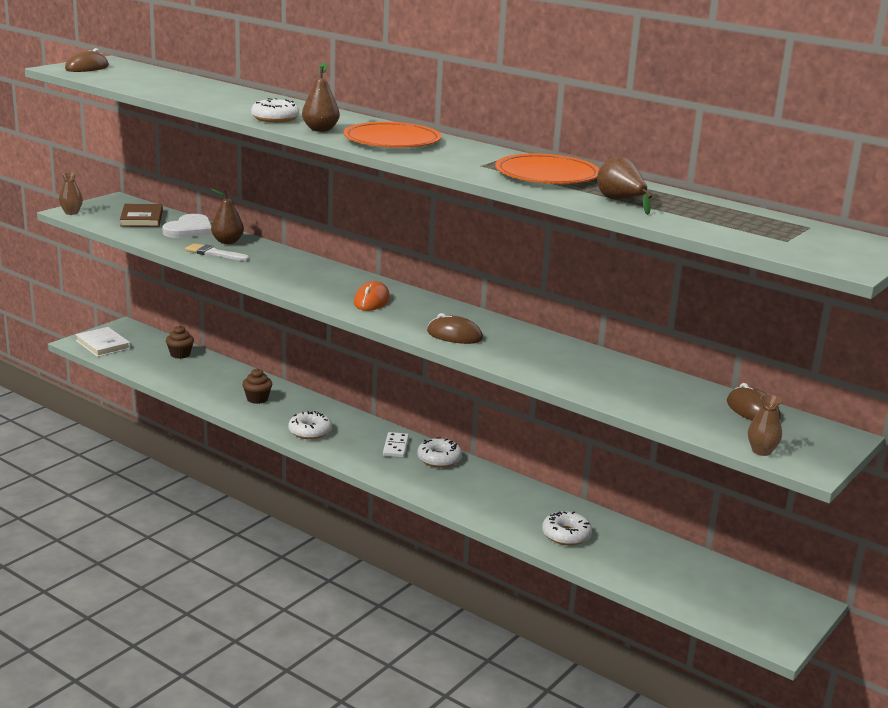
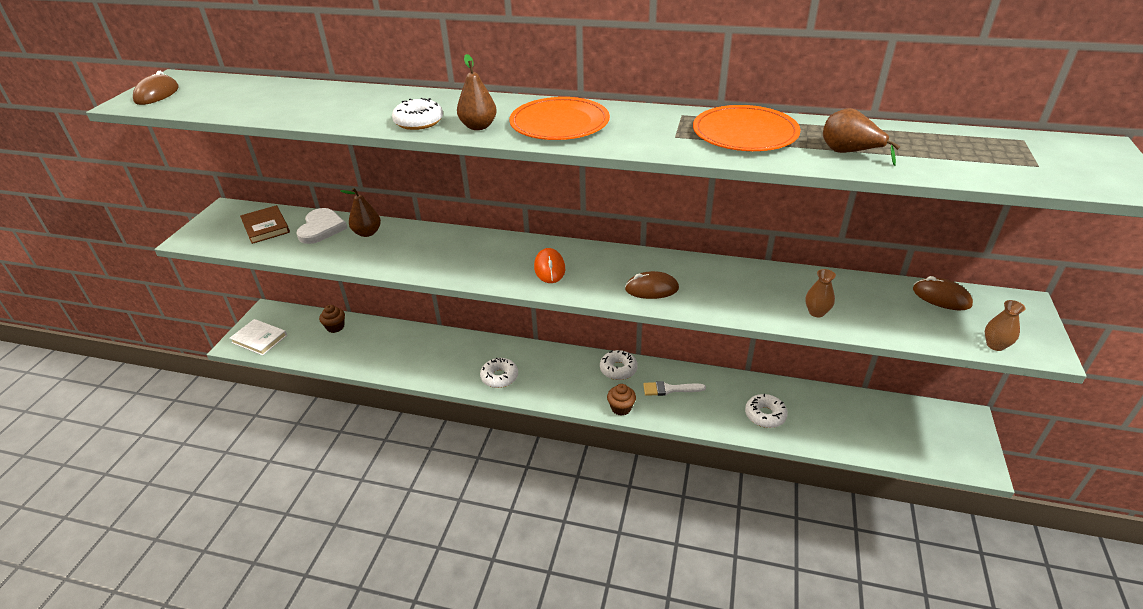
camera: 20 degrees left, 15 degrees up
(71, 212) = (191, 239): brown vase -> brown vase (816, 312)
(214, 253) = (366, 252): white brush -> white brush (669, 389)
(257, 399) = (433, 355): brown cupcake -> brown cupcake (621, 408)
(396, 447) = (577, 368): white domino -> none

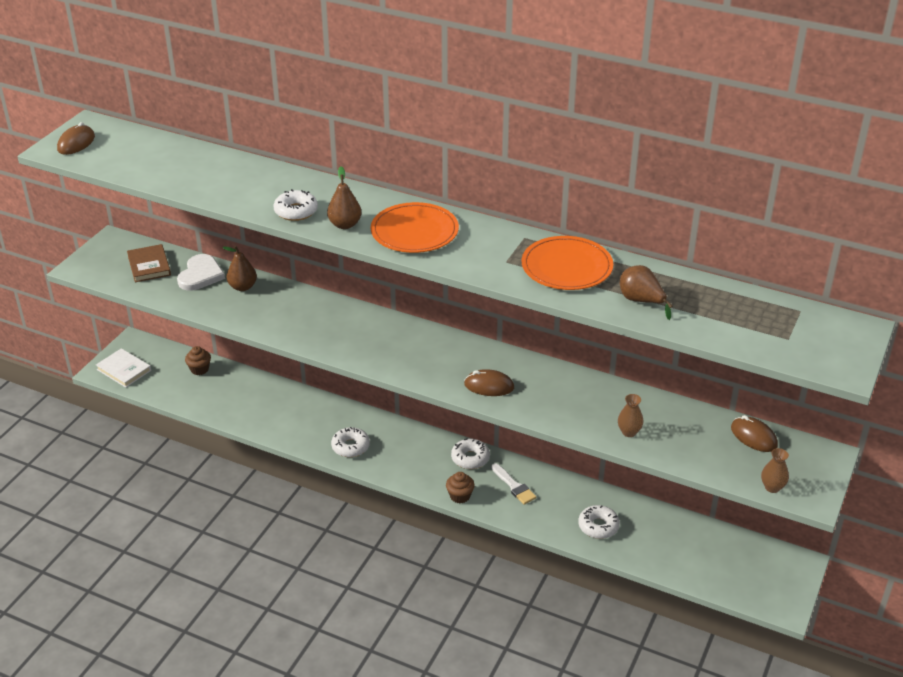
camera: 10 degrees right, 0 degrees up
(549, 268) = (402, 351): orange mouse -> none
(669, 389) = (514, 486): white brush -> white brush turned 135 degrees counterclockwise

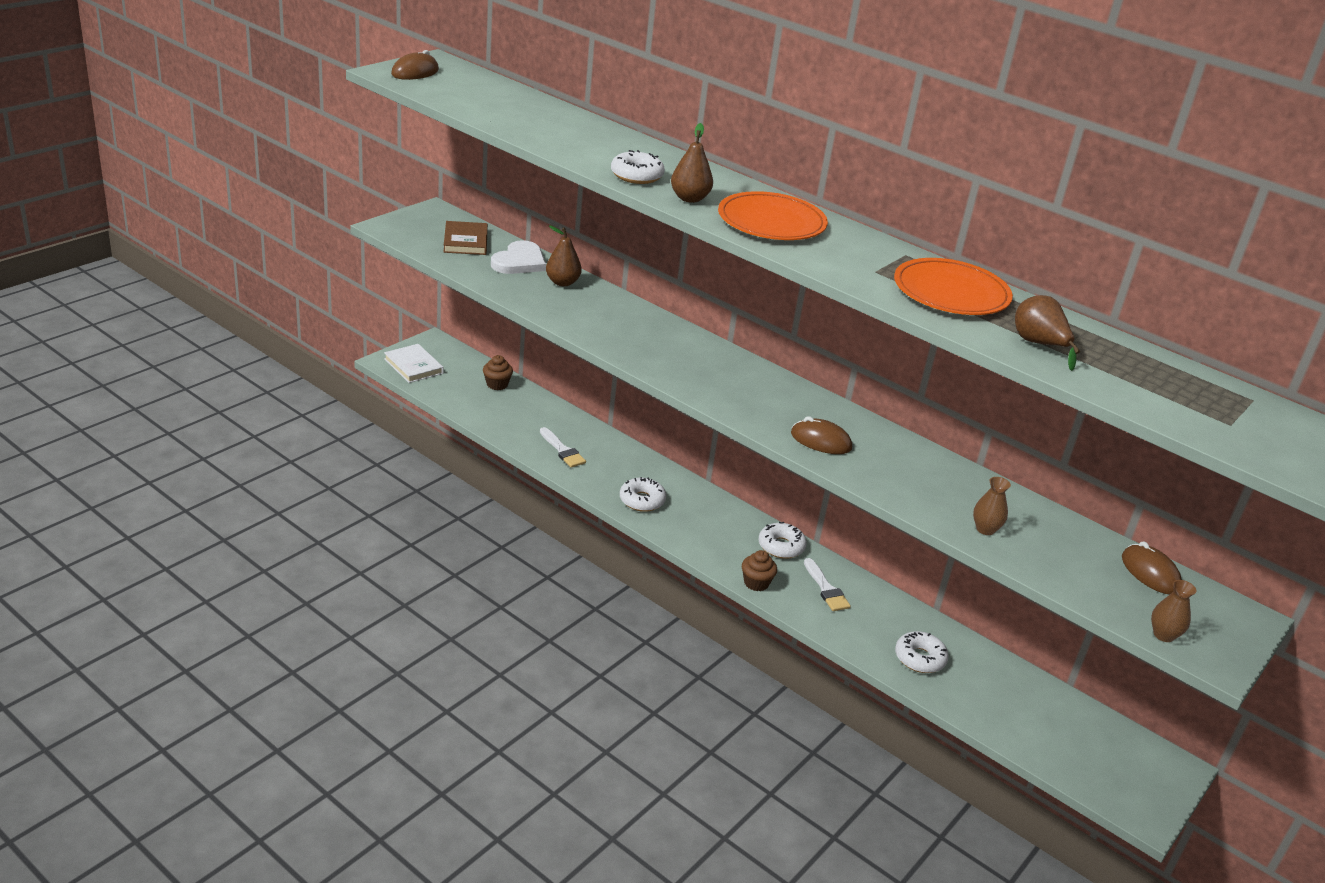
camera: 10 degrees right, 5 degrees down
(273, 418) = (562, 450): none -> white brush

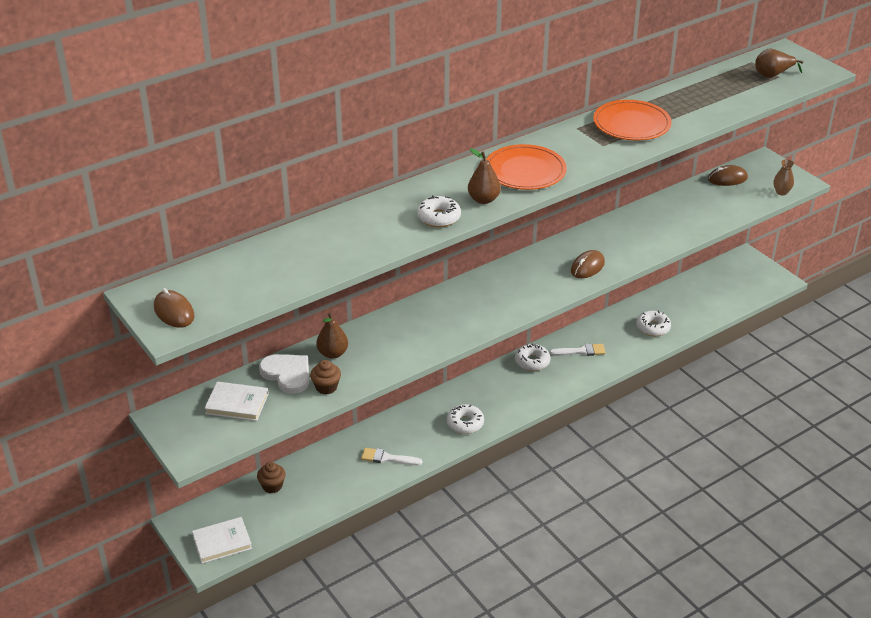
camera: 70 degrees left, 5 degrees up
(465, 241) = (237, 403): brown book -> white book
(562, 450) = (387, 458): white brush -> white brush turned 150 degrees counterclockwise
(756, 583) = (571, 383): brown cupcake -> brown cupcake (326, 387)
(985, 529) = (687, 225): brown vase -> none
(1039, 345) = (698, 111): brown pear -> brown pear (773, 75)

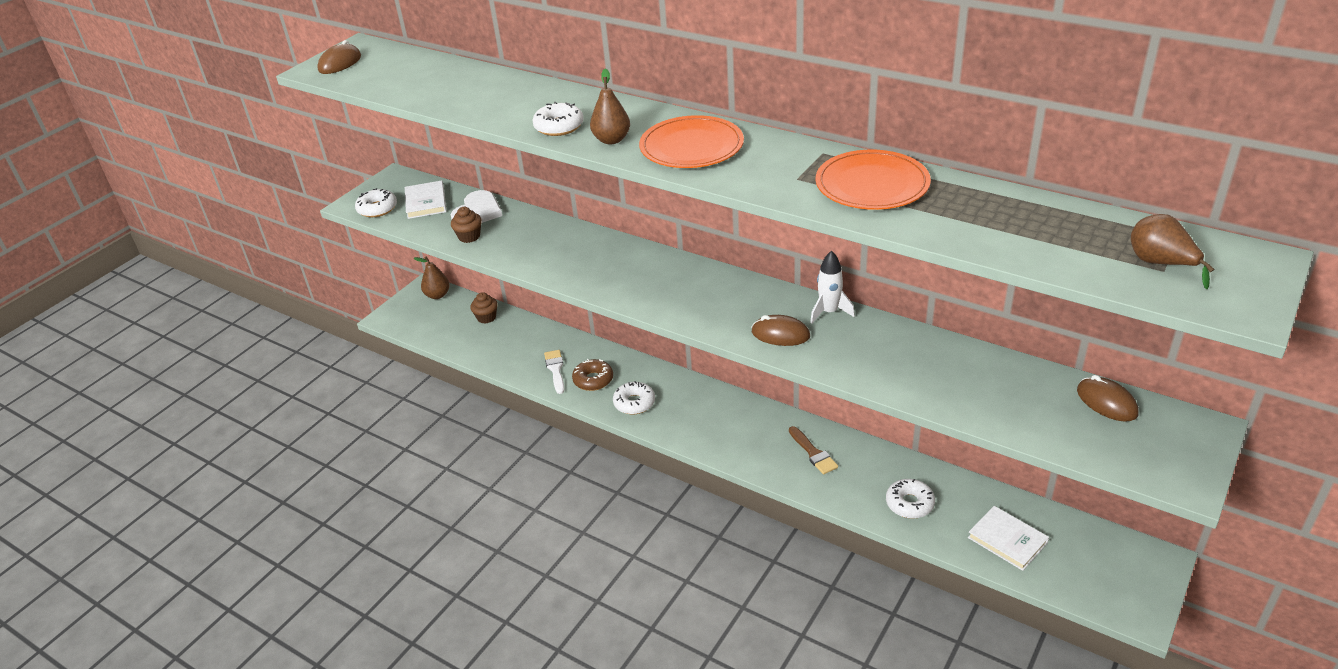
camera: 70 degrees right, 0 degrees up
(222, 542) = (410, 316): white book -> white book (1007, 540)
(332, 353) = (519, 224): brown pear -> brown pear (437, 295)
(418, 439) = (593, 380): none -> brown donut
(532, 362) = (766, 420): white donut -> white donut (377, 209)
(577, 240) = (829, 312): none -> white rocket
(581, 351) = (813, 453): white brush -> brown brush
(781, 192) = (1132, 466): brown vase -> none

